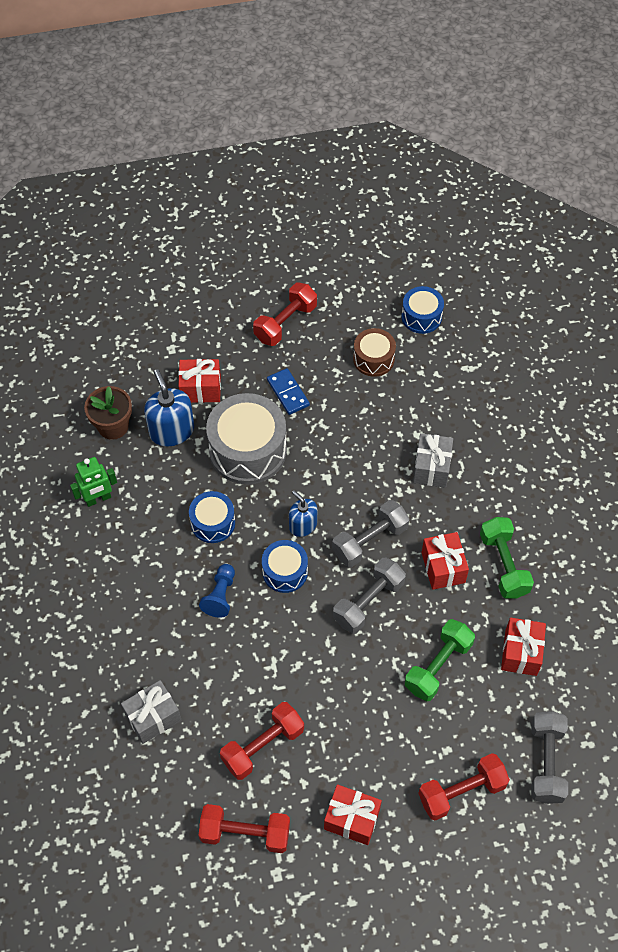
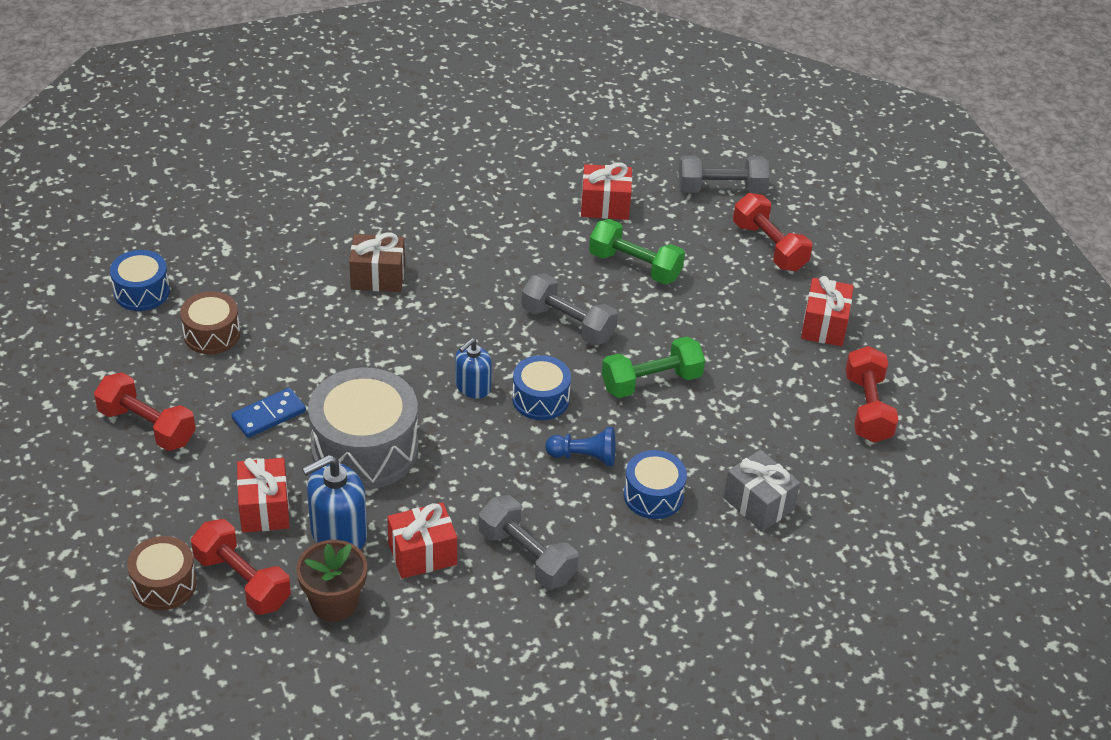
camera: 100 degrees left, 15 degrees down
(98, 499) = (459, 603): green robot -> none
(146, 335) = (164, 584): none -> brown drum
(213, 523) = (481, 474): blue drum -> blue drum (653, 495)
(263, 746) = (765, 402): red dumbbell -> red dumbbell (242, 581)
(370, 541) = (486, 326): grey dumbbell -> grey dumbbell (527, 556)
(431, 468) = (378, 277): grey gift -> brown gift
(443, 567) = (512, 265): red gift -> red gift (422, 554)
(503, 565) = (501, 218): green dumbbell -> green dumbbell (651, 382)

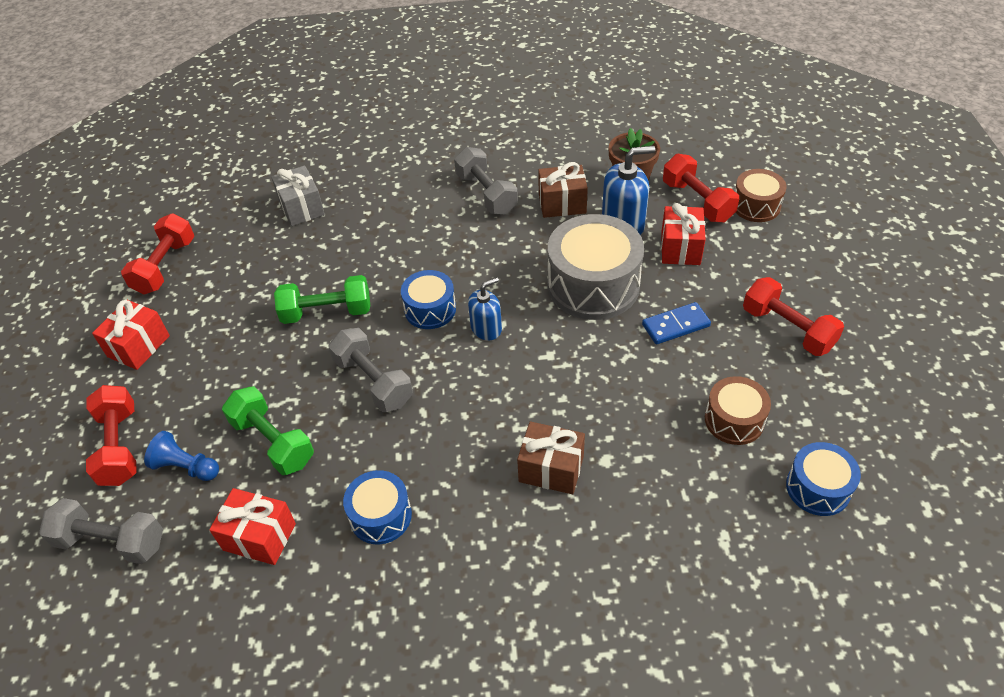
camera: 160 degrees left, 5 degrees up
(422, 554) = (562, 204): red gift -> brown gift
(584, 457) = (414, 257): blue pawn -> blue pawn (186, 467)
(653, 495) = (375, 222): blue drum -> blue drum (380, 516)

